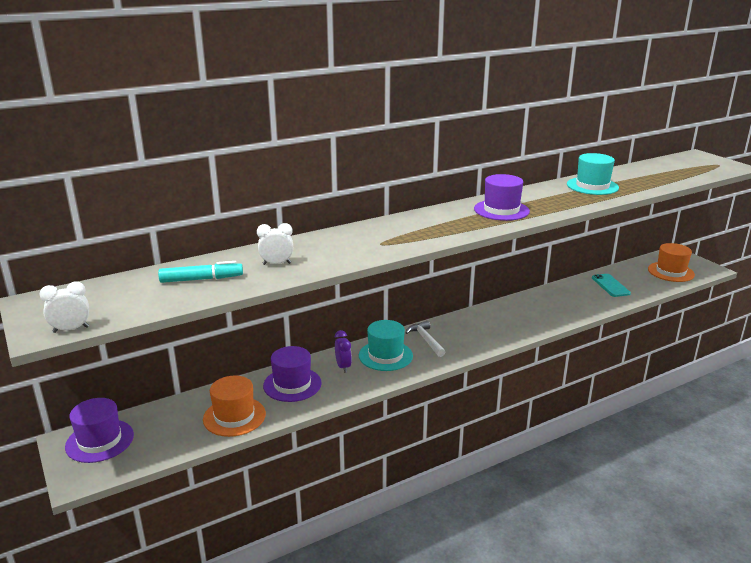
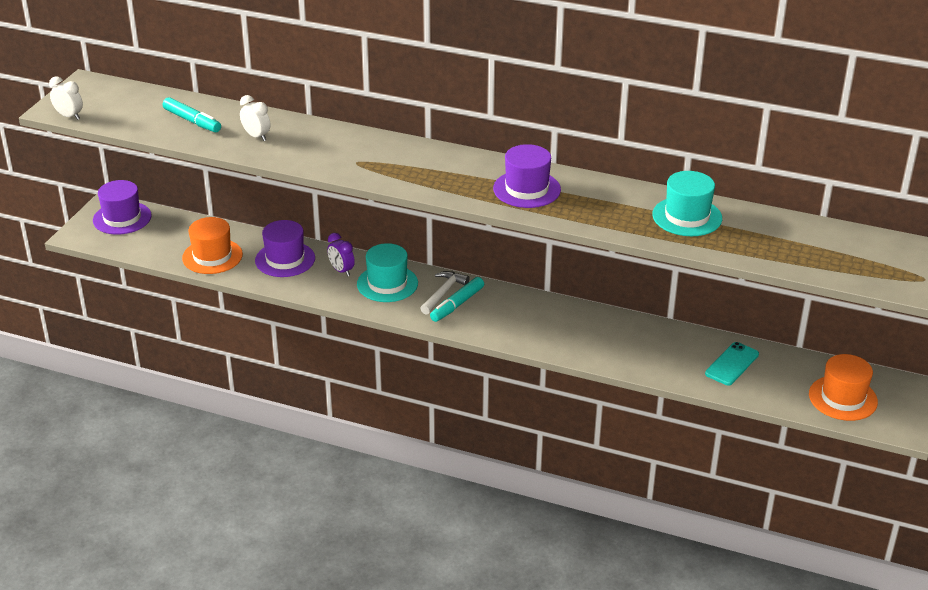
camera: 50 degrees right, 10 degrees up
(343, 367) = (341, 271): purple clock -> purple clock turned 105 degrees clockwise
(446, 341) = (457, 304): none -> turquoise marker

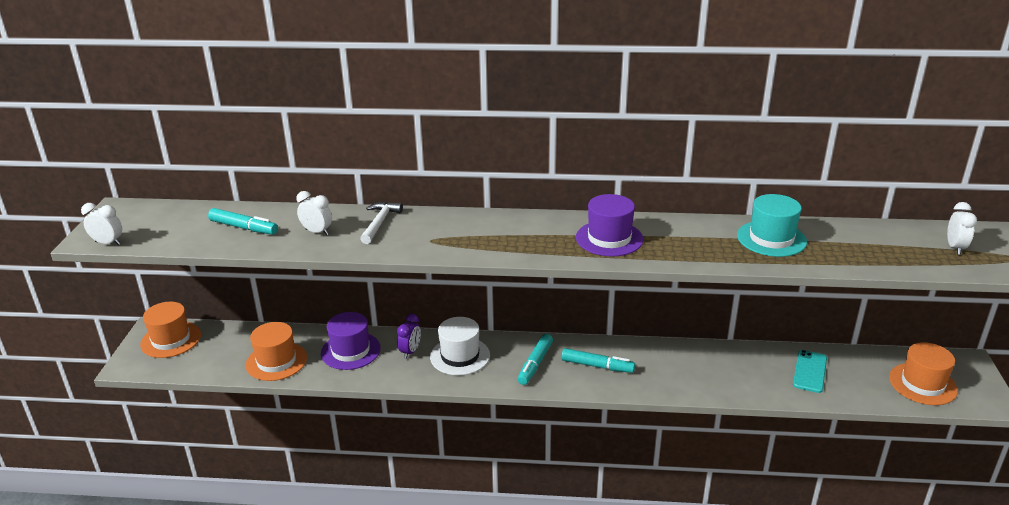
camera: 15 degrees left, 5 degrees down
(122, 218) = (171, 339): purple hat -> orange hat
(341, 271) = (410, 351): purple clock -> purple clock turned 105 degrees counterclockwise
(387, 283) = (460, 356): turquoise hat -> white hat
(443, 293) = (517, 355): white hammer -> white hammer (379, 223)
(517, 318) = (597, 366): none -> turquoise marker
(868, 258) = (955, 248): none -> white clock

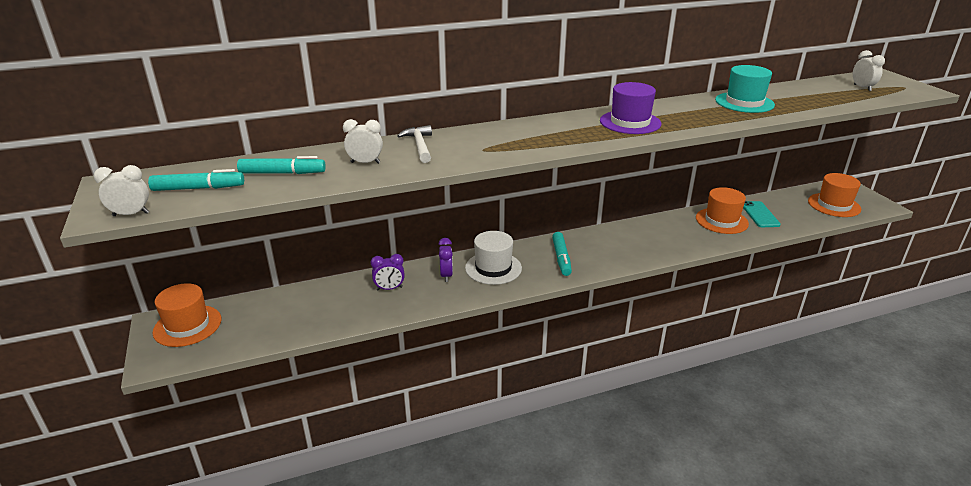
camera: 25 degrees left, 0 degrees up
(276, 361) = (322, 315): orange hat -> orange hat (721, 221)
(350, 351) = (389, 288): purple hat -> purple clock
(597, 366) = (611, 248): turquoise marker -> turquoise marker (198, 188)

